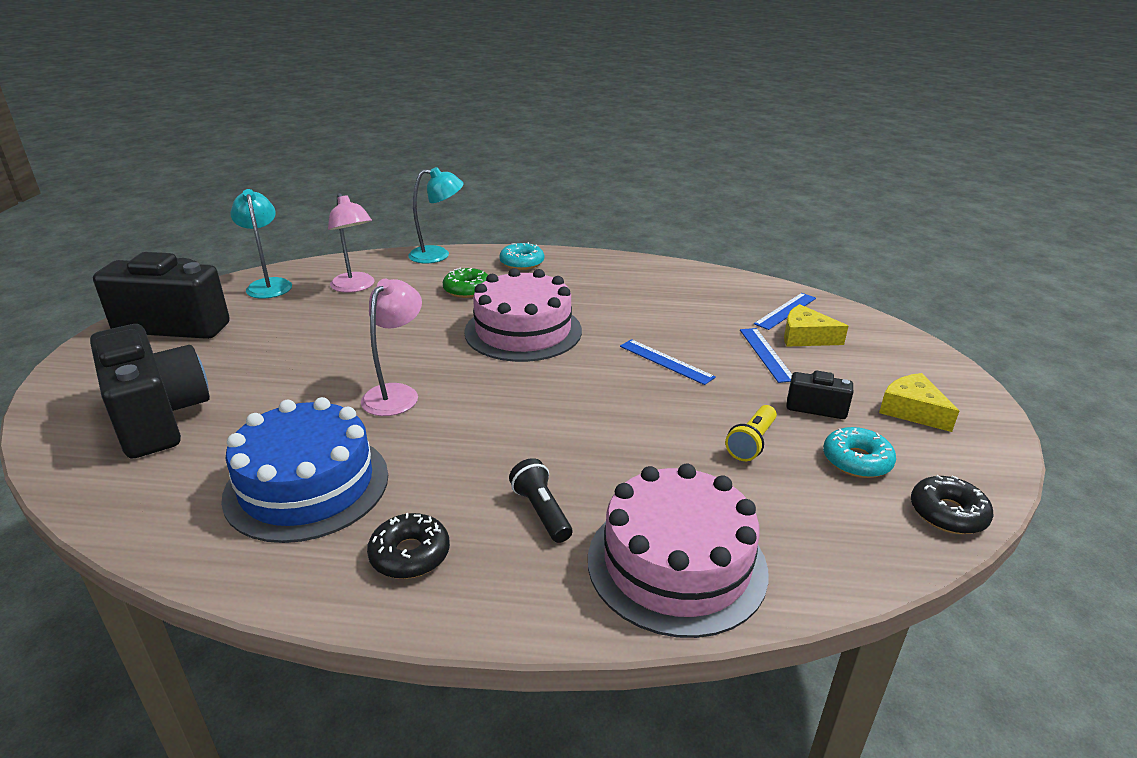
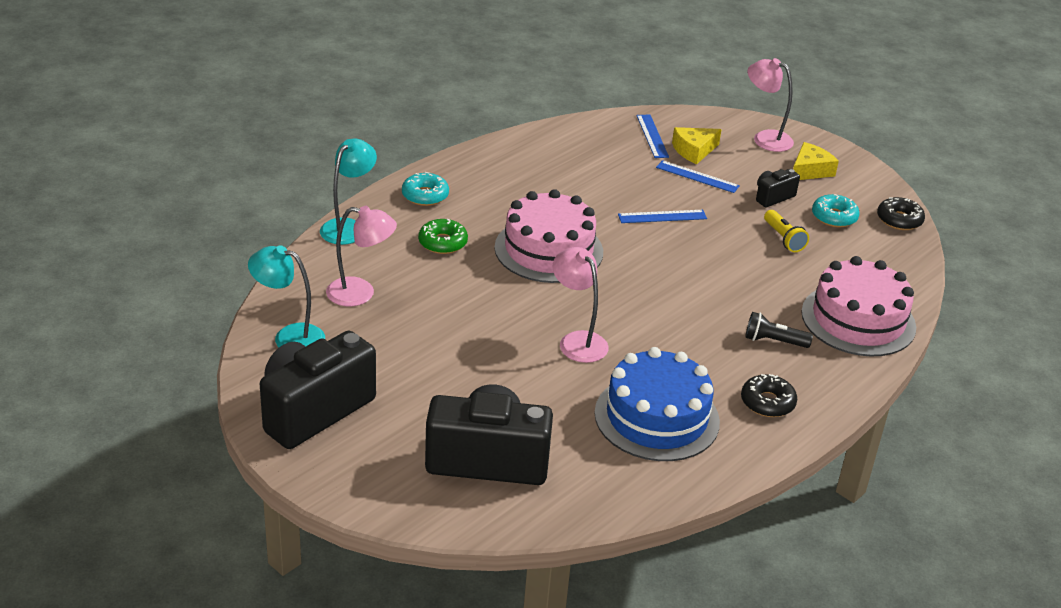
camera: 55 degrees left, 5 degrees up
(909, 364) = (765, 138): none -> pink lamp
(912, 410) = (810, 170): yellow cheese -> yellow cheese turned 135 degrees clockwise

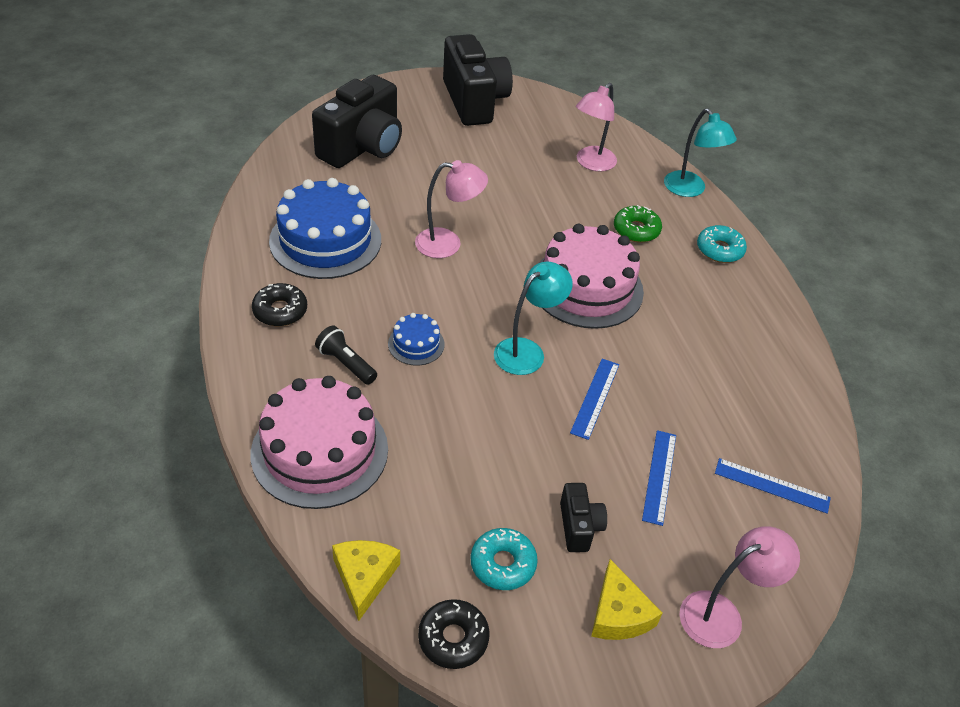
camera: 120 degrees right, 10 degrees up
(289, 337) = (560, 117): turquoise lamp -> turquoise lamp (527, 351)
(694, 150) = (720, 509): yellow cheese -> yellow cheese (364, 577)
(697, 177) = (659, 476): blue ruler -> blue ruler turned 45 degrees counterclockwise
(712, 314) = (416, 344): none -> blue cake
(773, 341) = (346, 363): black flashlight -> black flashlight turned 90 degrees counterclockwise
(783, 239) = (492, 480): yellow flashlight -> none

